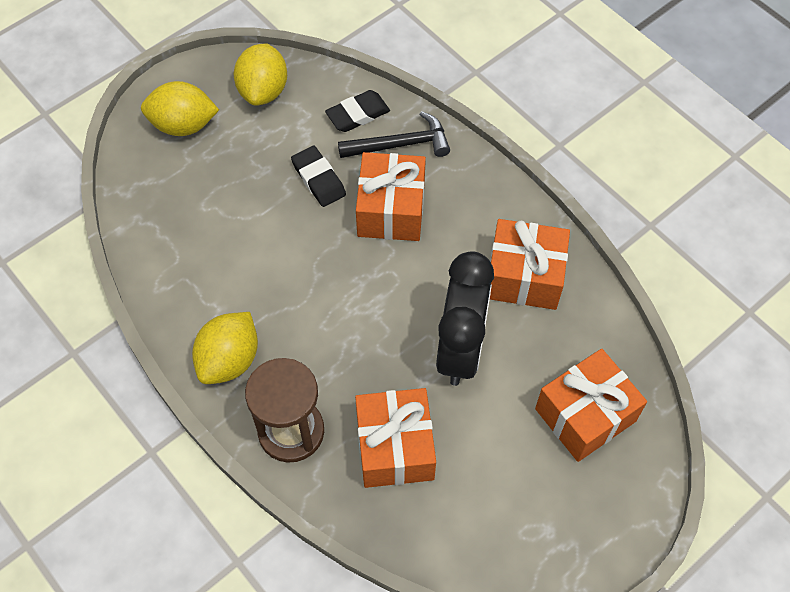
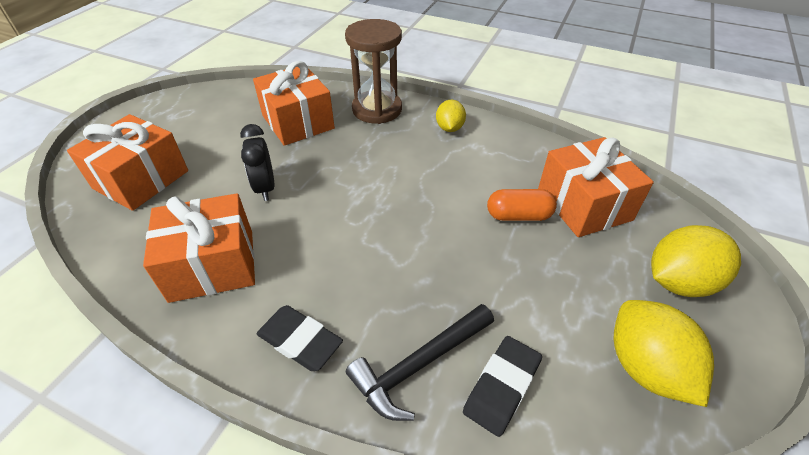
camera: 155 degrees right, 15 degrees down
(229, 360) = (449, 128): yellow lemon -> yellow lemon, size x0.60
(249, 222) = (518, 216): none -> orange capsule
(318, 179) = (486, 281): black eraser -> black eraser (300, 341)
(391, 210) = (387, 279): orange gift -> orange gift (584, 204)
(460, 349) = (265, 188): black clock -> black clock, size x0.55

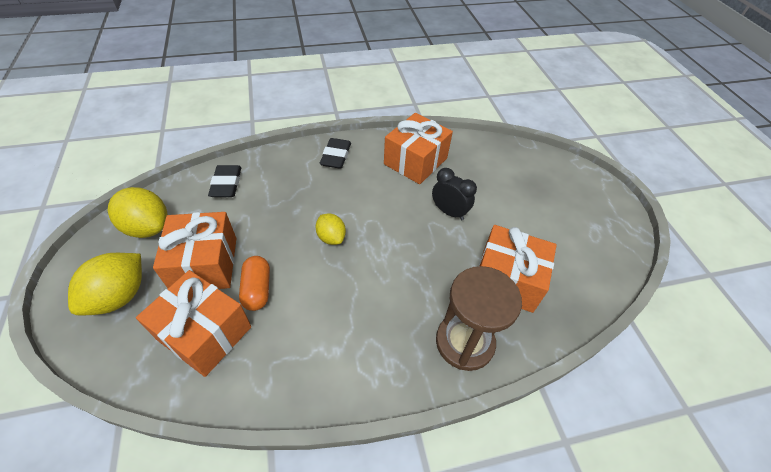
camera: 140 degrees right, 5 degrees up
(141, 179) = (524, 177): orange gift -> orange gift (205, 264)
(300, 341) = (336, 156): black eraser -> black eraser turned 75 degrees counterclockwise
(419, 365) = (272, 174): black hammer -> none
(449, 128) = (375, 361): yellow lemon -> yellow lemon (331, 237)
(518, 216) = (257, 289): orange capsule -> orange capsule turned 60 degrees counterclockwise

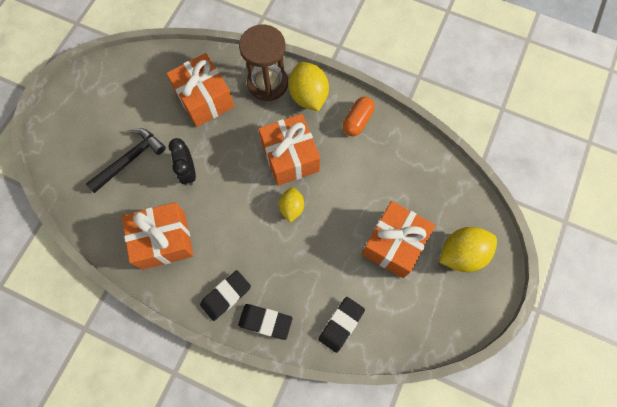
camera: 140 degrees left, 20 degrees up
(148, 227) = (424, 313): yellow lemon -> yellow lemon (308, 96)
(204, 333) = (415, 188): orange gift -> orange gift (290, 157)
(257, 289) = (367, 198): orange capsule -> orange capsule (357, 121)
(292, 157) = (265, 322): none -> black eraser
(504, 193) = (129, 160): none -> black hammer

